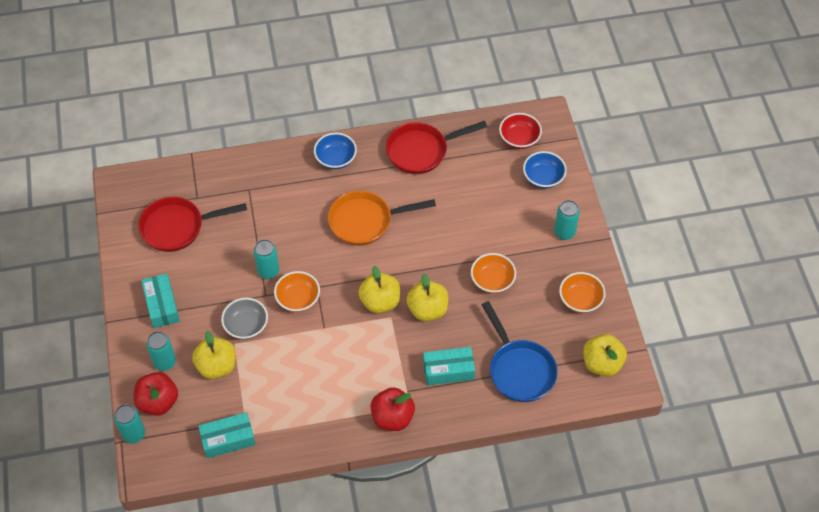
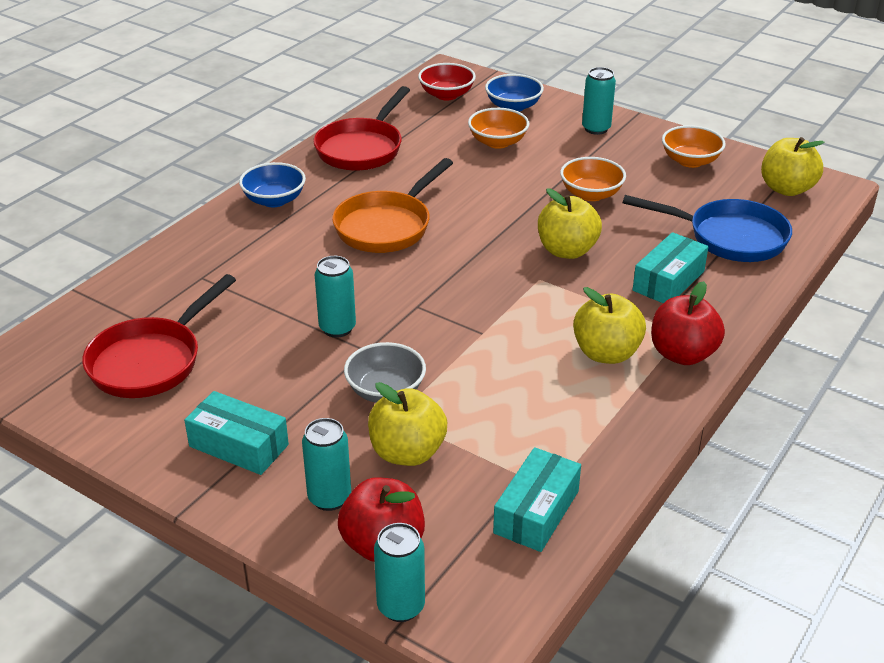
camera: 45 degrees left, 20 degrees down
(298, 299) = (412, 329): orange bowl -> orange bowl (498, 142)
(380, 301) = (508, 274): yellow apple -> yellow apple (606, 353)

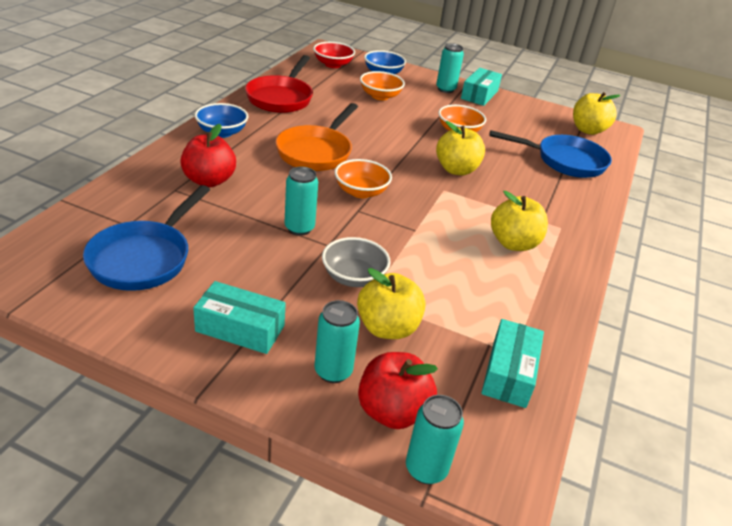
camera: 15 degrees left, 0 degrees up
(151, 361) = (144, 258): red pan -> blue pan
(668, 281) = (536, 190): turquoise box -> turquoise box (479, 95)
(682, 354) = (568, 243): red apple -> red apple (209, 180)
(690, 161) = (517, 111): orange bowl -> orange bowl (361, 192)

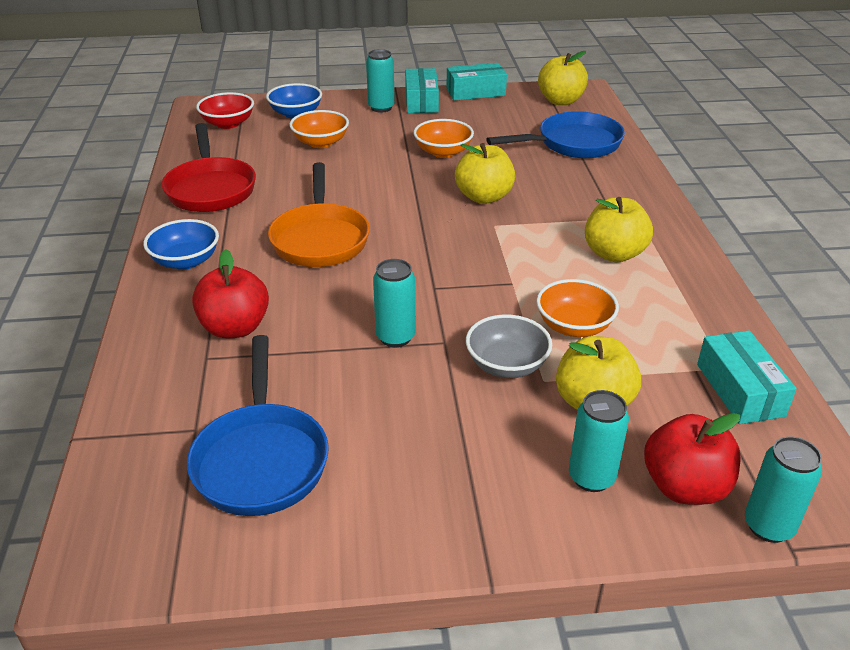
camera: 25 degrees left, 0 degrees up
(240, 328) = (454, 483): turquoise box -> turquoise box (475, 92)
(361, 192) = (415, 265): orange bowl -> orange bowl (574, 326)

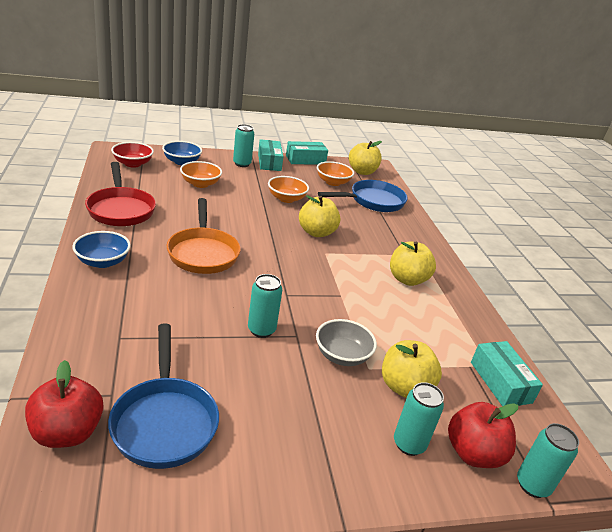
camera: 10 degrees left, 5 degrees down
(235, 328) = (141, 315): red apple -> red apple (67, 432)
(574, 326) = (386, 329): orange bowl -> orange bowl (333, 182)

